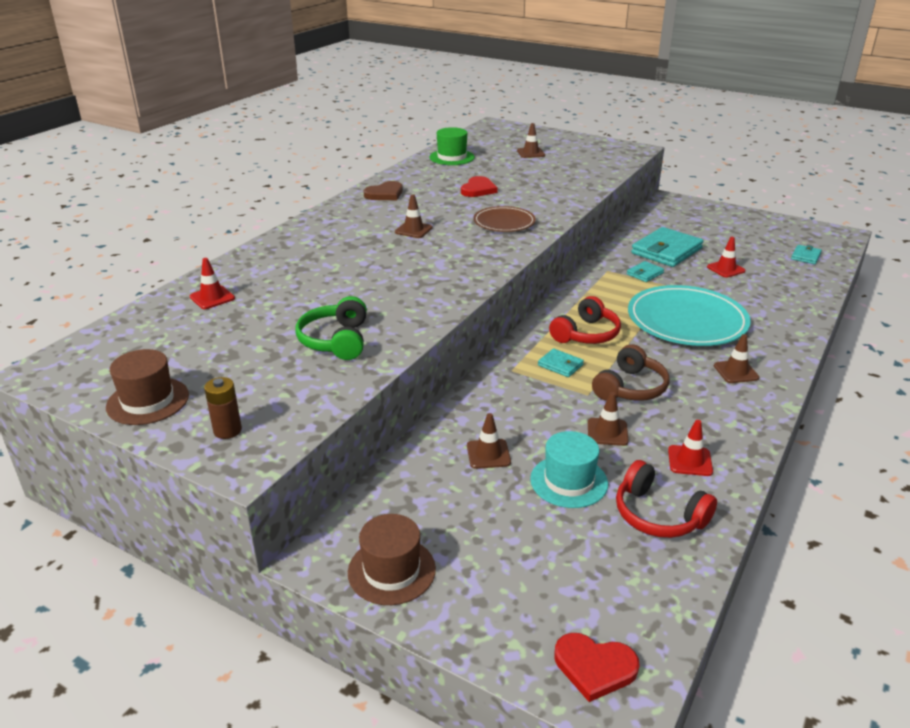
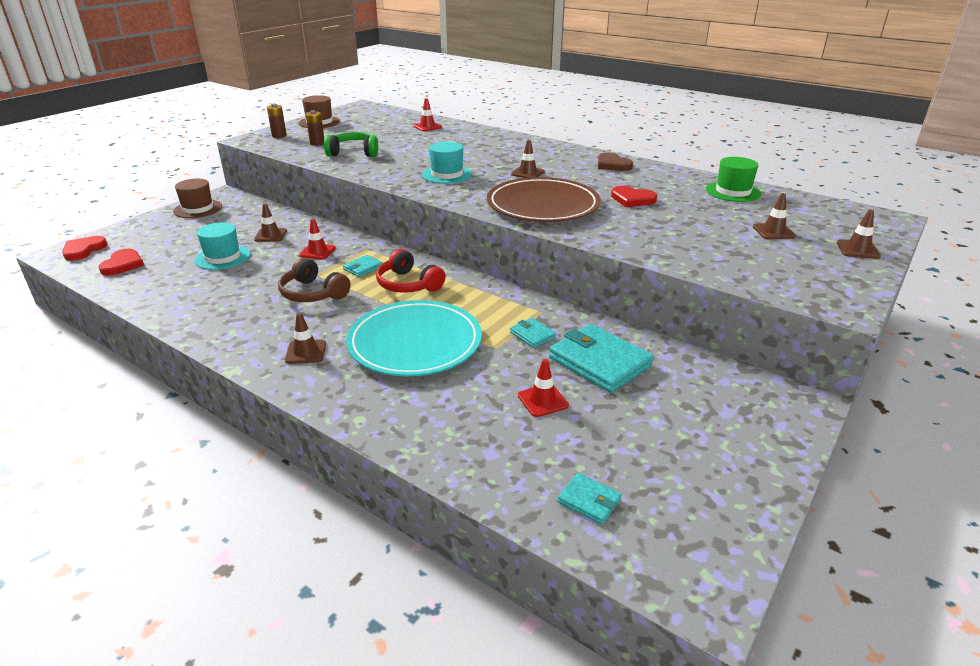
camera: 95 degrees right, 0 degrees up
(283, 381) = (317, 143): none -> brown battery
(424, 270) = (447, 174): none -> turquoise hat
(504, 222) = (543, 205): brown plate -> brown plate, size x1.78
(607, 432) = (263, 276): brown traffic cone -> brown traffic cone (857, 249)
(626, 584) = (123, 264): none -> red heart
(658, 515) = (164, 282): red headphones -> none
(690, 461) = (204, 303): red traffic cone -> red traffic cone (317, 252)

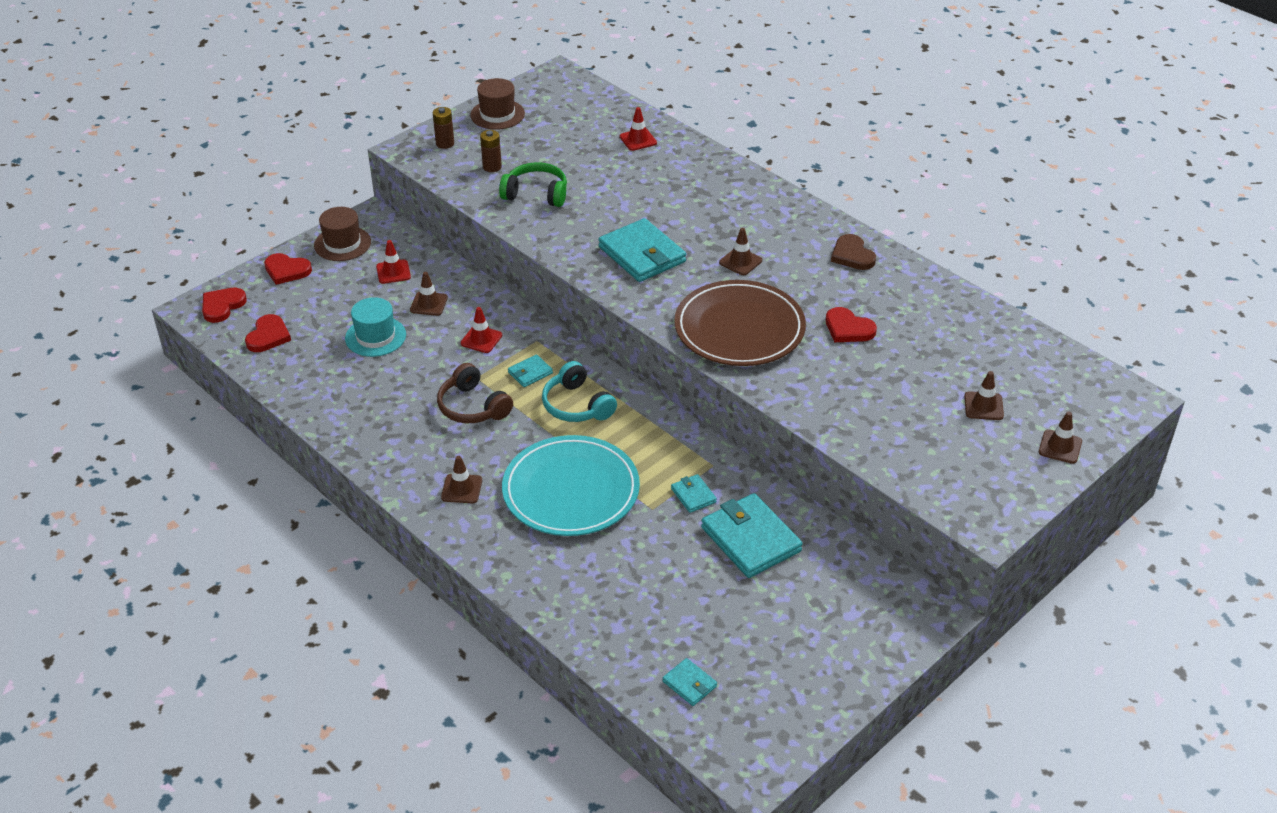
camera: 10 degrees right, 10 degrees up
(147, 226) = (286, 270): none -> red heart
(408, 284) = (577, 405): red headphones -> turquoise headphones
(447, 174) = (642, 254): turquoise hat -> turquoise wallet
(543, 400) = (680, 578): red traffic cone -> red traffic cone (393, 272)
(733, 192) = (976, 328): green hat -> none

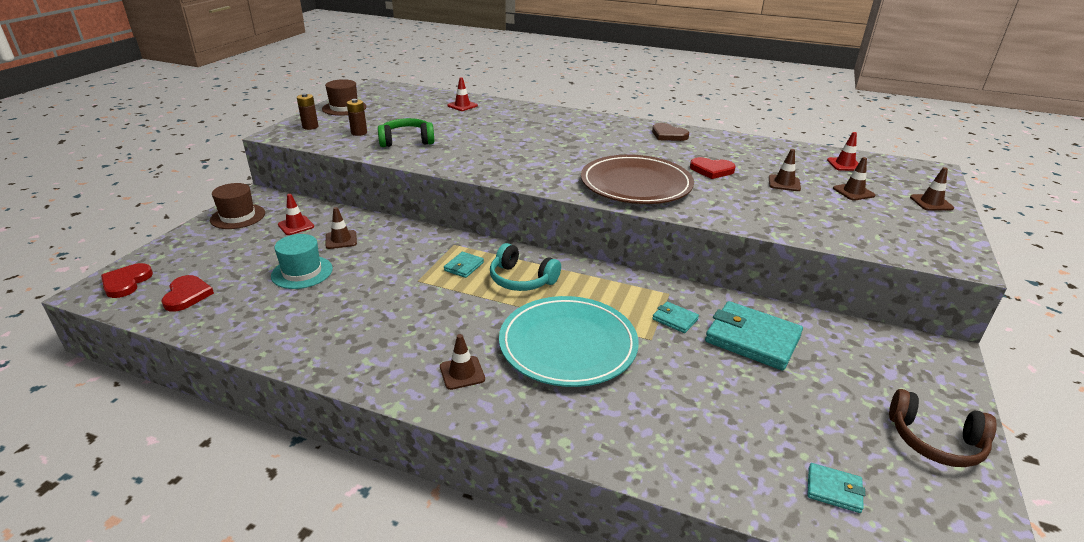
camera: 25 degrees left, 10 degrees down
(286, 270) = (189, 244): red heart -> none
(473, 407) = (428, 303): brown headphones -> brown headphones (935, 441)
(481, 339) = (404, 253): red traffic cone -> red traffic cone (844, 164)
(642, 254) = (520, 158): turquoise wallet -> none
(740, 261) = (596, 150): brown traffic cone -> brown traffic cone (784, 183)

